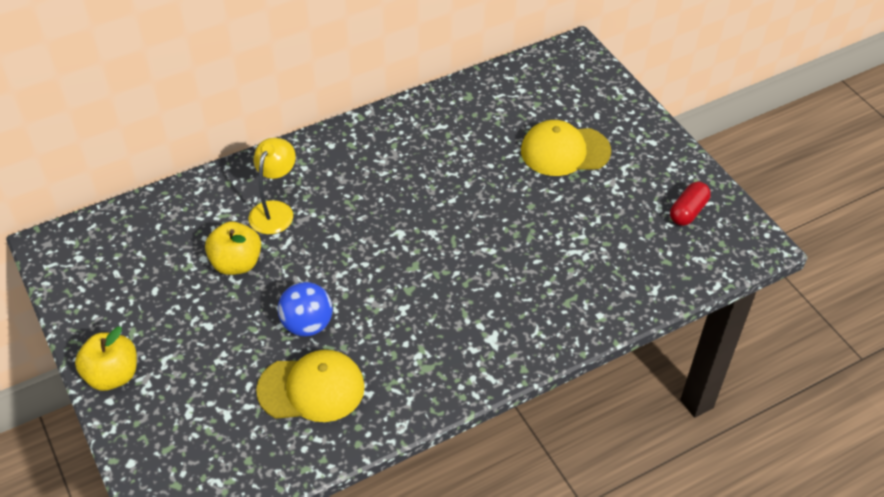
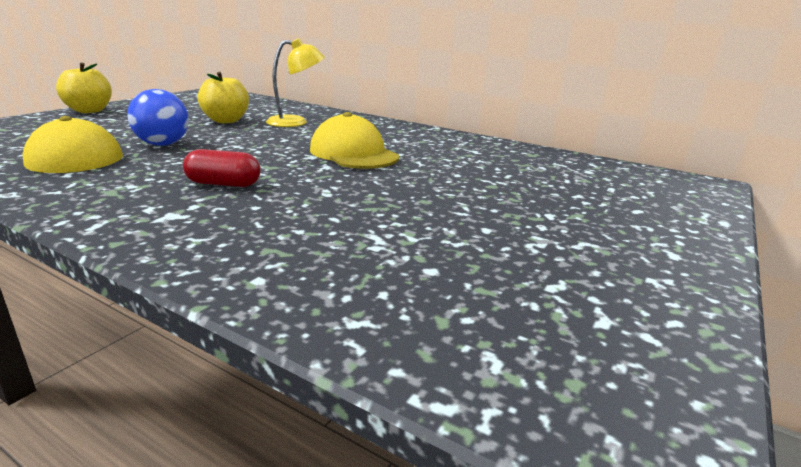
camera: 60 degrees right, 25 degrees down
(564, 151) = (543, 203): yellow cap -> yellow cap (353, 153)
(688, 211) = (591, 318): red capsule -> red capsule (223, 184)

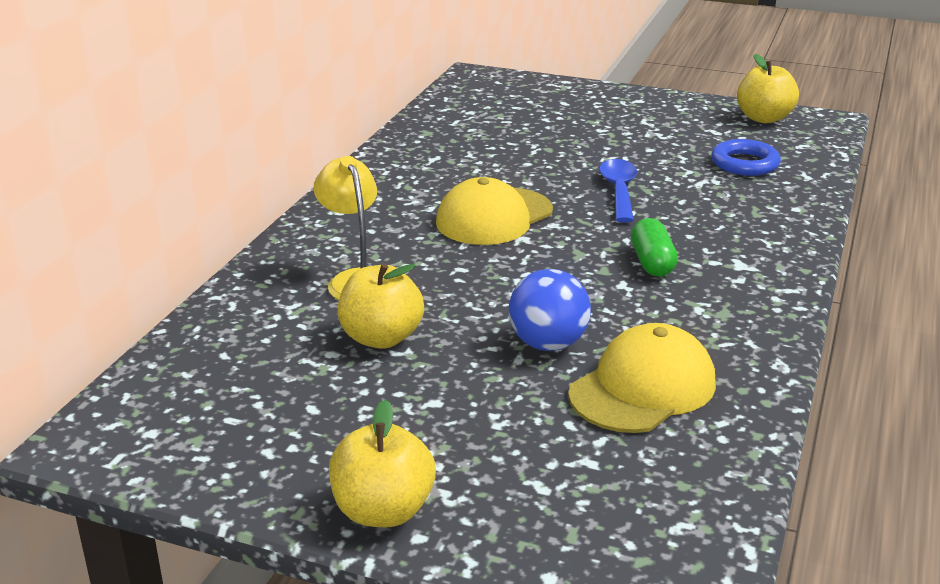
camera: 100 degrees left, 5 degrees up
(223, 184) = (652, 262): red capsule -> green capsule
(376, 196) = (619, 191): none -> blue spoon
(423, 279) = (744, 163): none -> blue ring
(636, 353) = (764, 118): none -> yellow apple

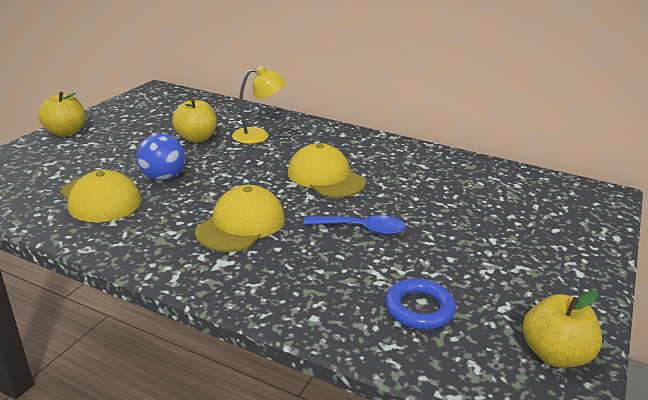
camera: 95 degrees right, 0 degrees up
(652, 262) = (241, 224): green capsule -> yellow cap

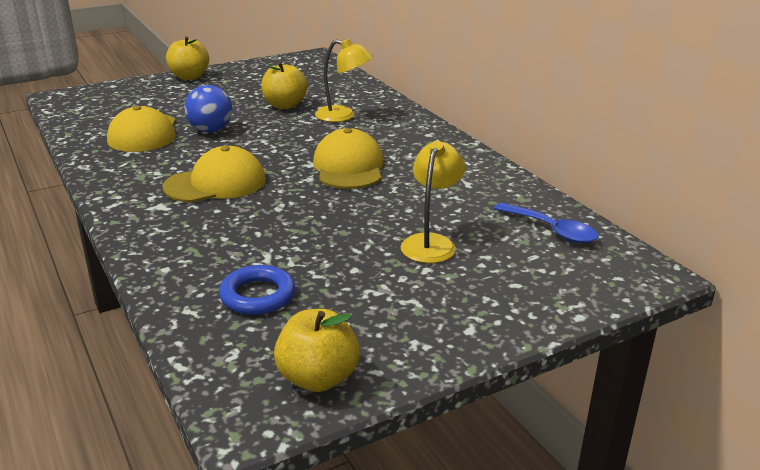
camera: 35 degrees right, 0 degrees up
(361, 229) = (311, 219): blue spoon -> blue spoon (551, 230)
(466, 218) = (431, 242): none -> yellow lamp

